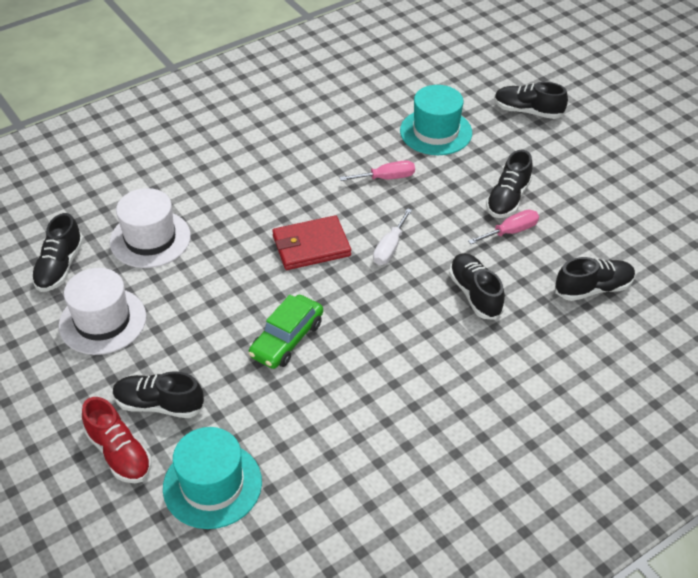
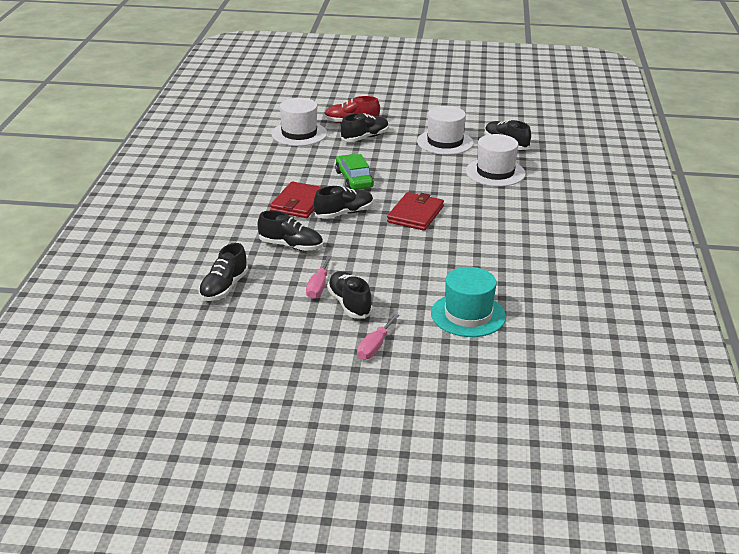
camera: 130 degrees right, 15 degrees down
(212, 485) = (299, 134): turquoise hat -> white hat
(386, 178) = (442, 268): pink screwdriver -> pink screwdriver (375, 347)
(390, 248) = (373, 237): white screwdriver -> none
(391, 348) = (299, 203): none -> red wallet
(528, 111) = (434, 376): black shoe -> black shoe (344, 213)

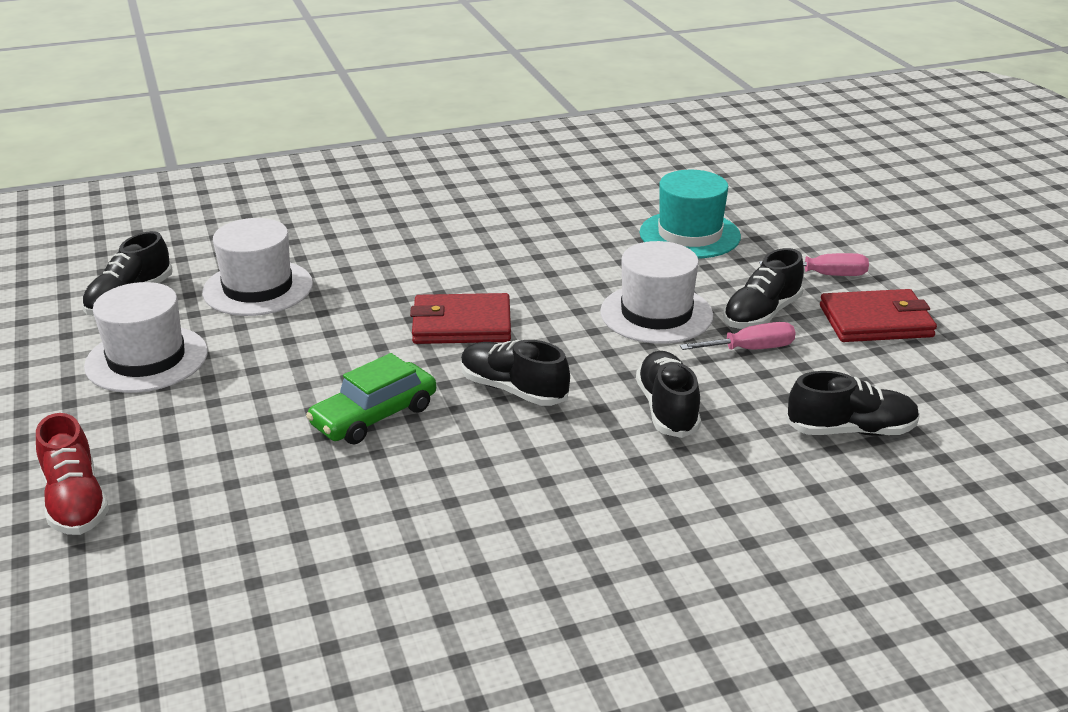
camera: 115 degrees left, 0 degrees up
(299, 134) = (176, 561): white hat -> white hat (656, 314)
(299, 203) = (515, 449): red wallet -> red wallet (876, 321)
(365, 138) = (162, 458): black shoe -> none

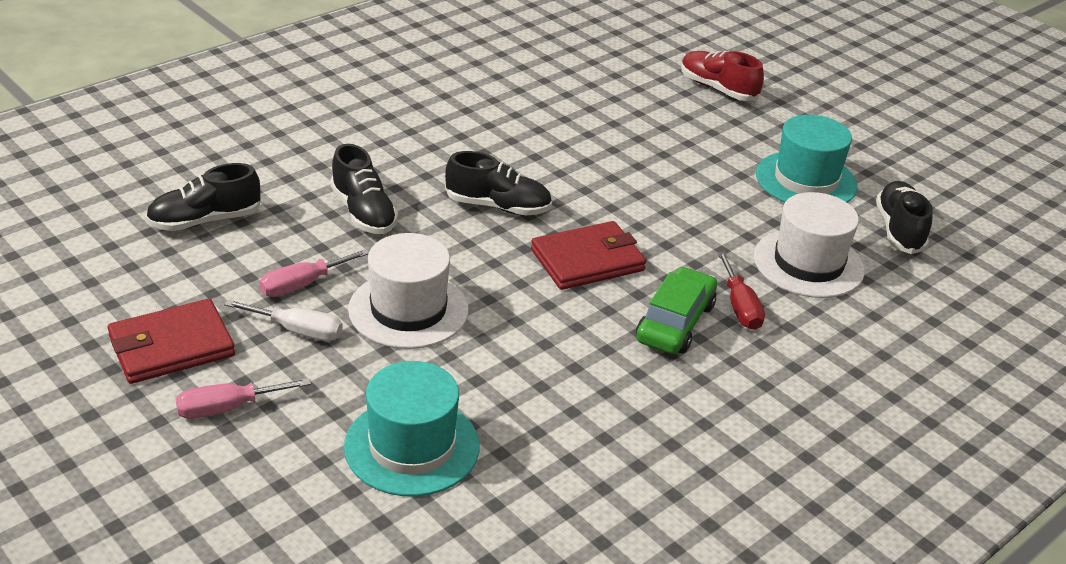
camera: 155 degrees right, 5 degrees up
(146, 359) = (806, 180): white hat -> turquoise hat
(361, 269) = (740, 306): none -> red screwdriver
(374, 416) = (588, 168): green car -> green car (675, 323)
(761, 314) = (298, 331): black shoe -> white screwdriver

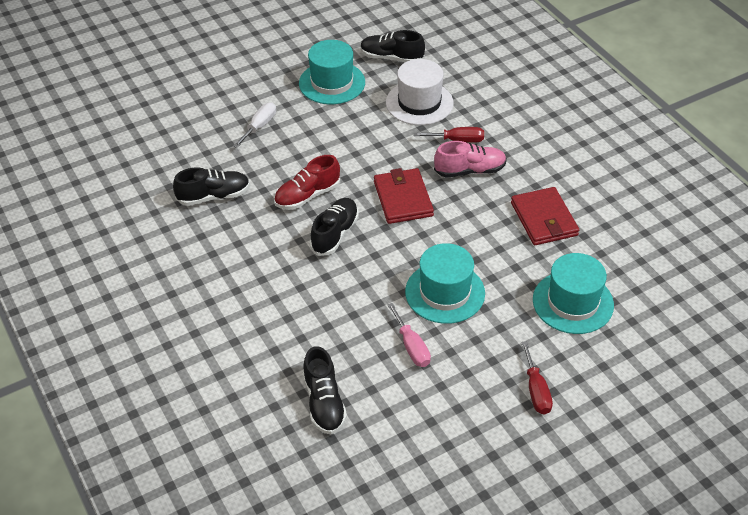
camera: 75 degrees left, 10 degrees up
(171, 346) = (472, 421): red wallet -> red wallet (544, 219)
(227, 408) = (536, 390): pink screwdriver -> red screwdriver
(298, 331) = (461, 351): white screwdriver -> white screwdriver (259, 126)
(363, 212) = (329, 307): black shoe -> black shoe (213, 196)
(408, 310) = (445, 292): white hat -> turquoise hat
(675, 323) = (470, 170): green car -> pink shoe
(718, 89) = (209, 98): red shoe -> red shoe (307, 196)

